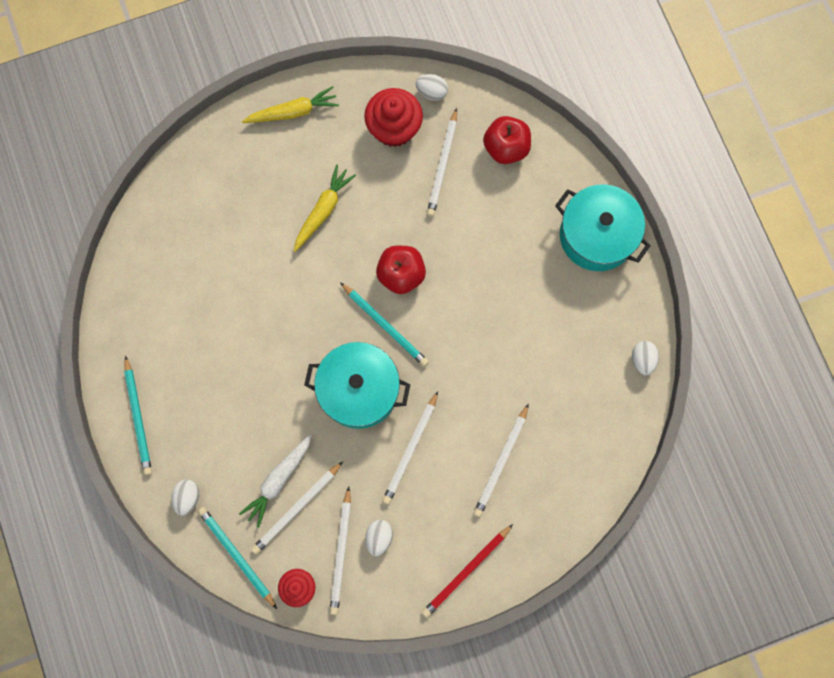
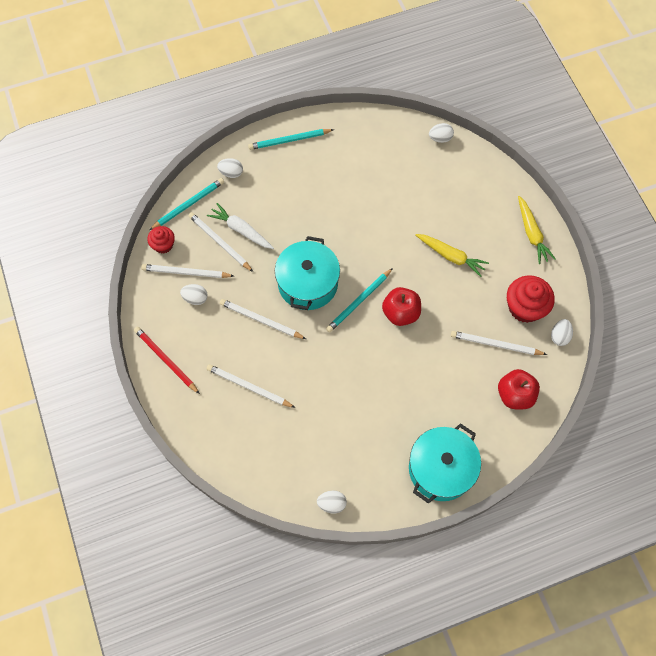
camera: 90 degrees right, 10 degrees down
(146, 215) = (440, 138): none -> white egg

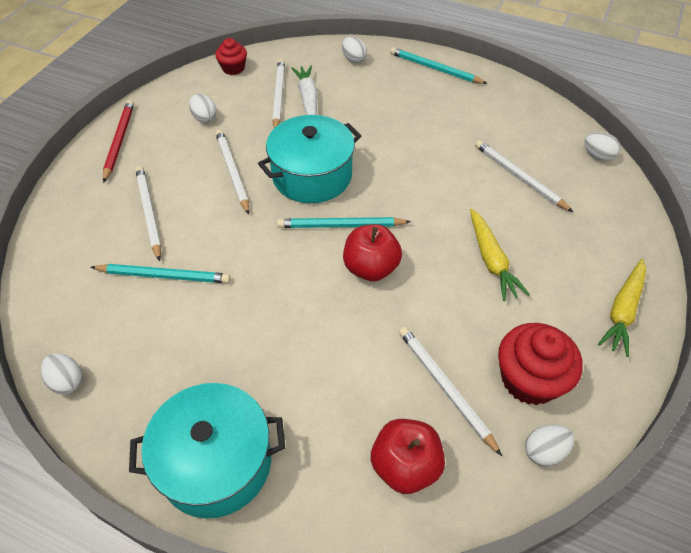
camera: 45 degrees right, 15 degrees down
(186, 273) = (223, 96): white pencil -> white pencil (519, 177)
(188, 204) = (290, 57): turquoise pencil -> turquoise pencil (164, 275)

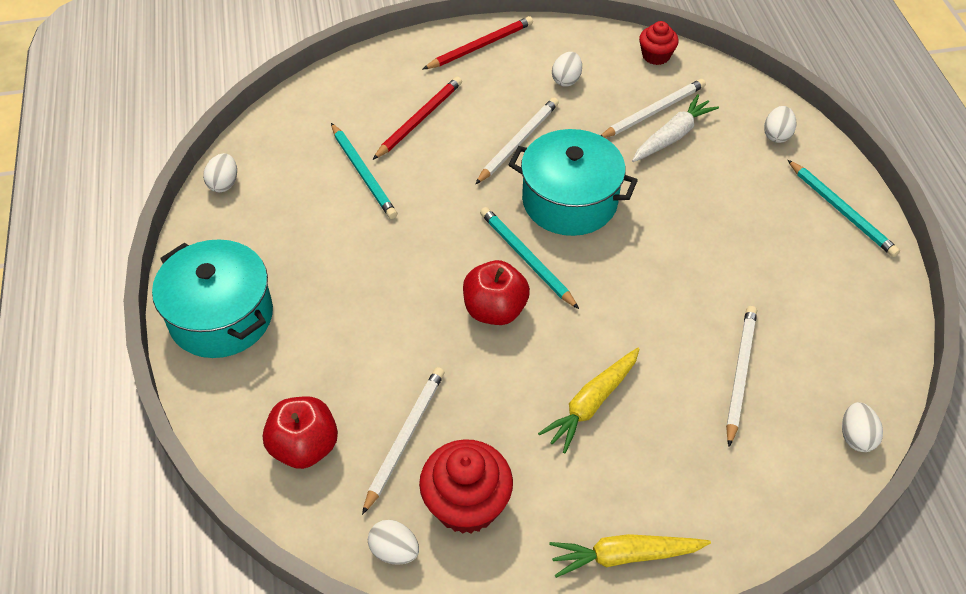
camera: 55 degrees right, 0 degrees up
(149, 212) = (419, 119): white pencil -> red pencil
(434, 69) = (842, 211): turquoise pencil -> turquoise pencil turned 150 degrees clockwise

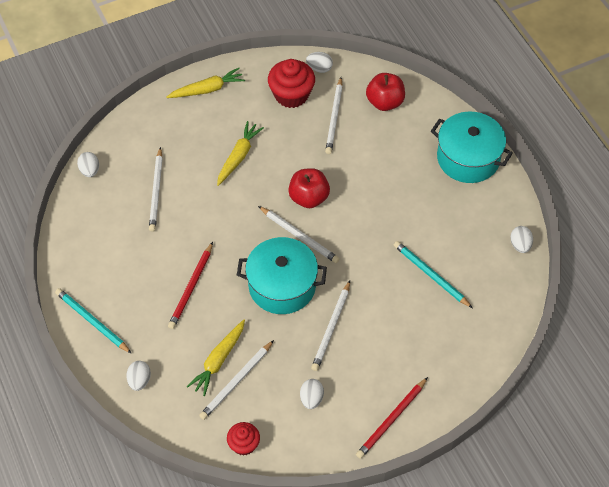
camera: 165 degrees right, 5 degrees up
(419, 119) = (411, 331): red pencil -> red pencil (191, 288)
(526, 258) = (299, 236): turquoise pencil -> white pencil
(672, 136) = (218, 360): white carrot -> yellow carrot

